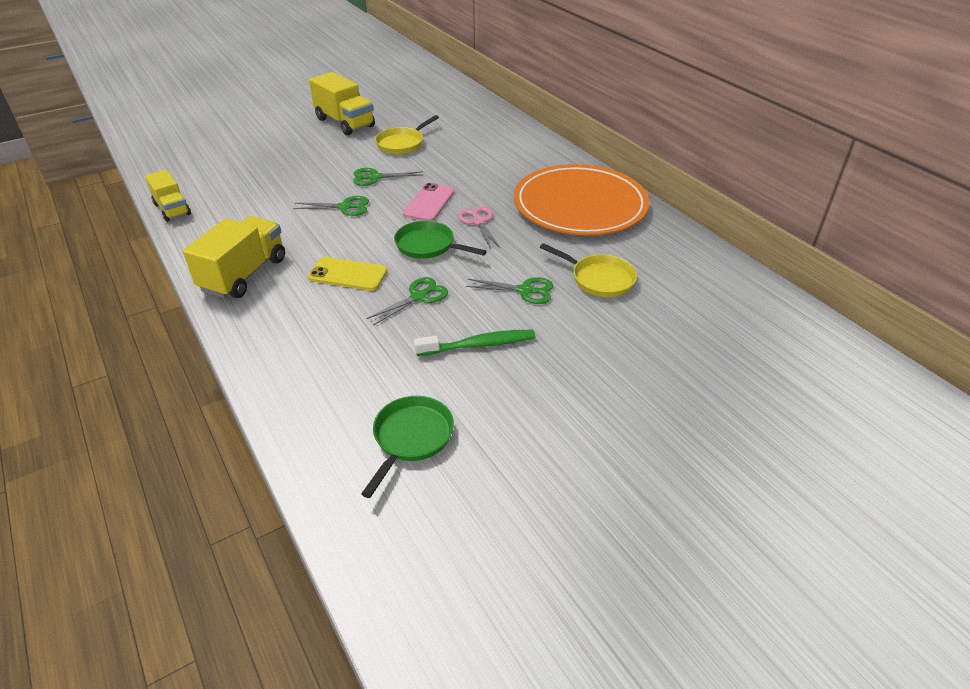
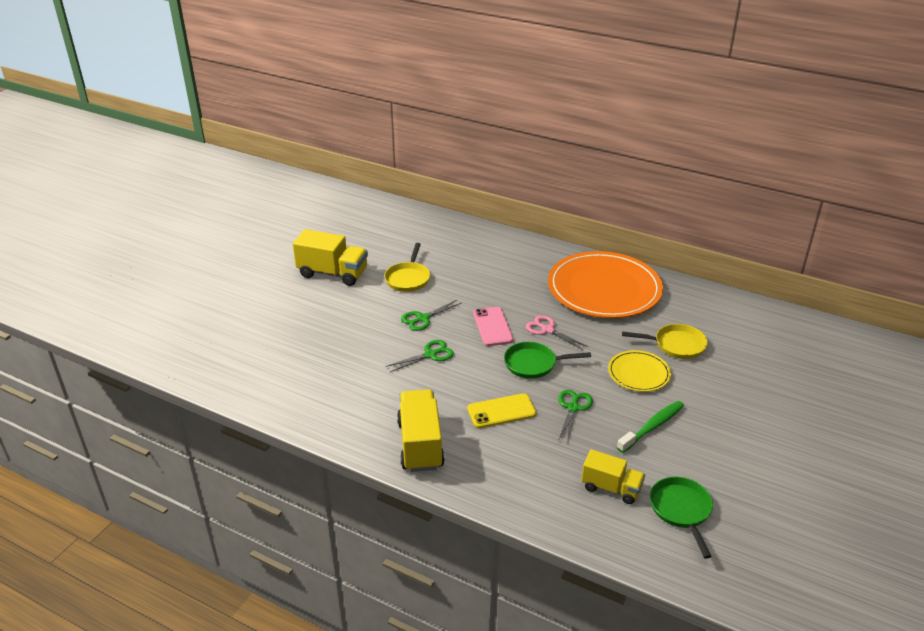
camera: 30 degrees left, 5 degrees down
(172, 209) = (280, 412): yellow truck -> yellow truck (611, 488)
(525, 290) = (638, 373): green scissors -> yellow plate

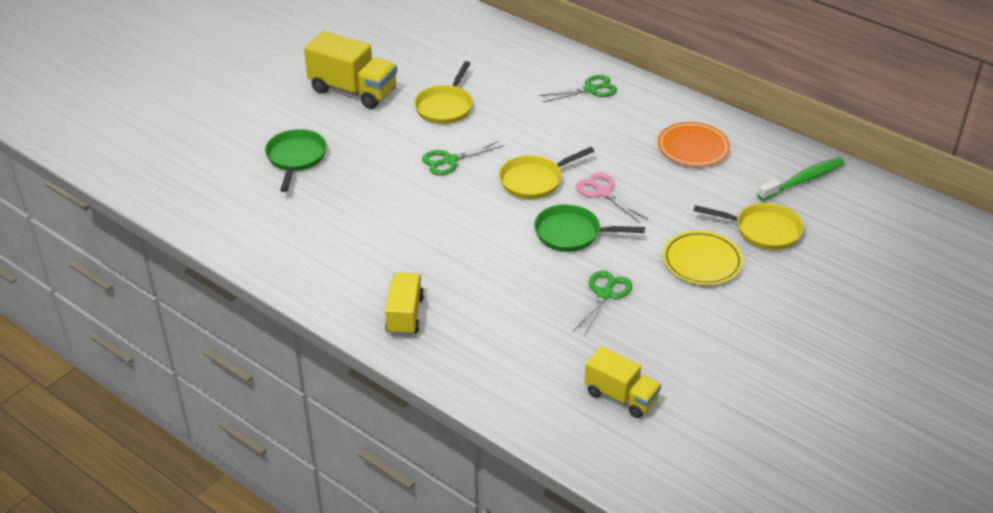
camera: 10 degrees right, 5 degrees up
(420, 444) = (404, 315): yellow truck -> yellow truck, size x0.64
(430, 355) = (446, 207): green scissors -> green scissors (590, 89)
(492, 327) = (534, 180): pink phone -> yellow pan
(501, 411) = (514, 287): yellow phone -> none
(604, 289) = (693, 147): orange plate -> orange plate, size x0.48
(652, 427) = (697, 329): green toothbrush -> green toothbrush (803, 180)
(681, 510) = (699, 434): green pan -> green pan (296, 158)

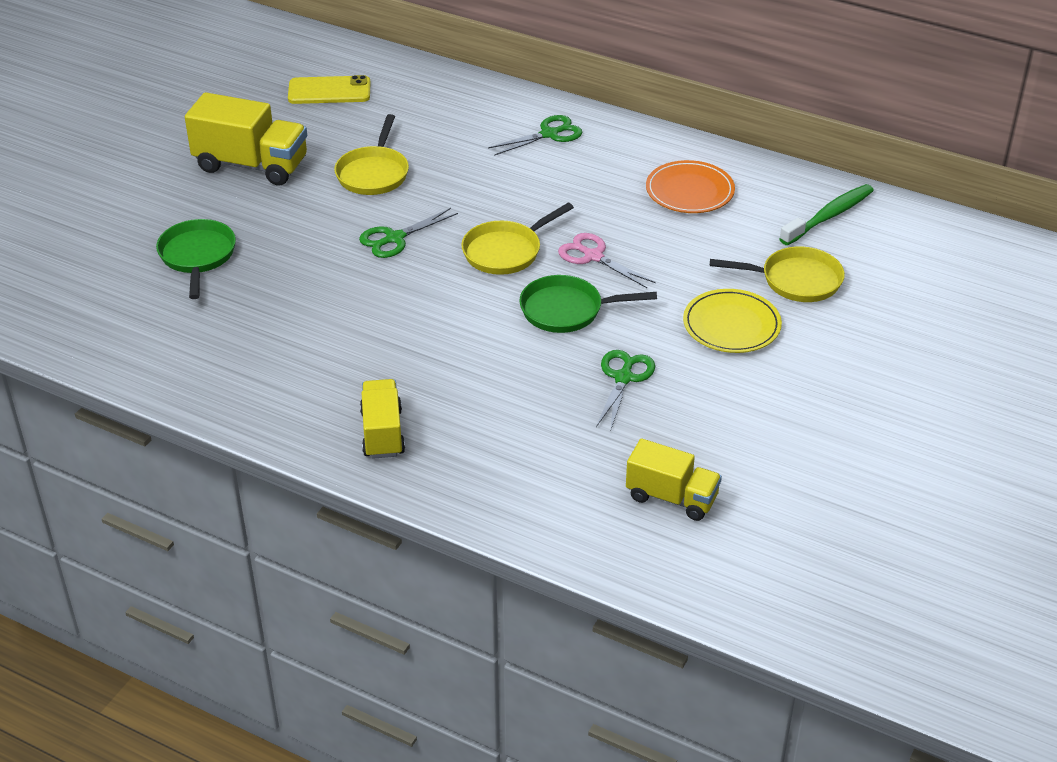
camera: 10 degrees left, 0 degrees up
(426, 38) = (329, 91): none -> yellow phone

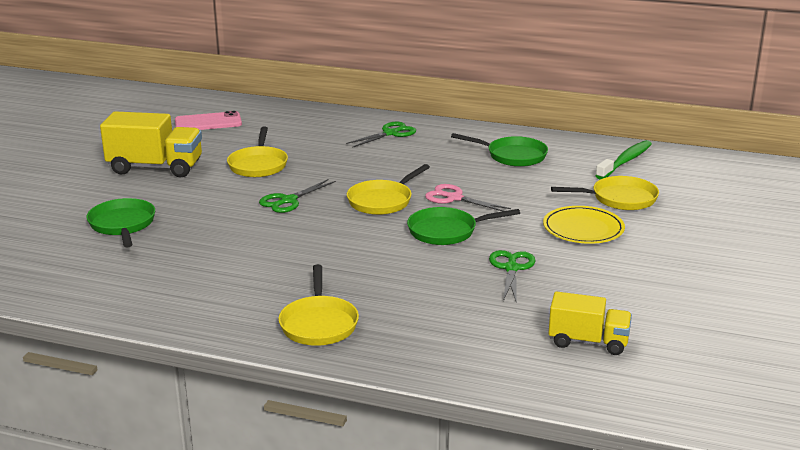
camera: 10 degrees left, 15 degrees down
(329, 91) = (208, 122): yellow phone -> pink phone
(382, 433) = (319, 324): yellow truck -> yellow pan
(689, 191) = (513, 156): orange plate -> green pan

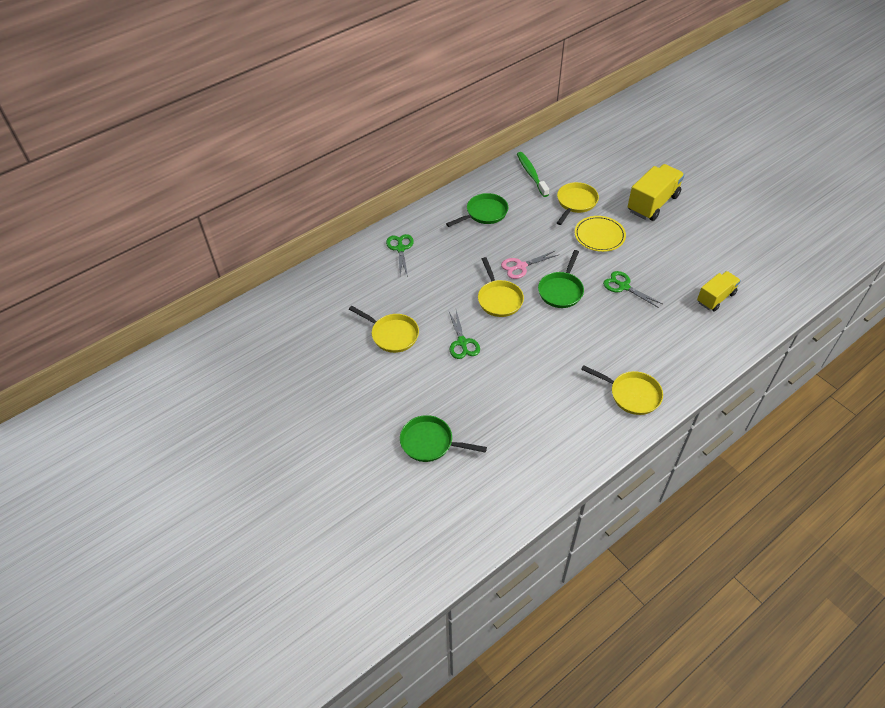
camera: 55 degrees left, 25 degrees up
(155, 168) = (347, 391): yellow truck -> yellow truck (652, 203)
(208, 122) = (289, 332): pink phone -> none

